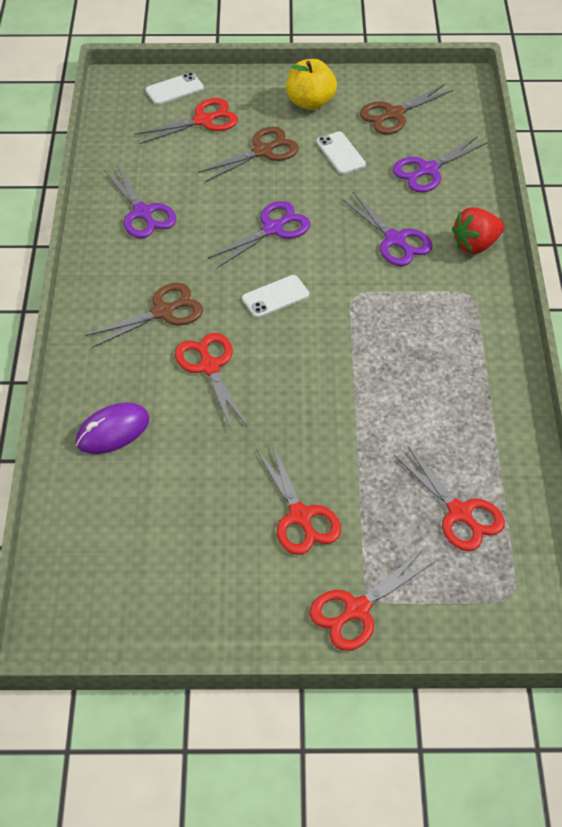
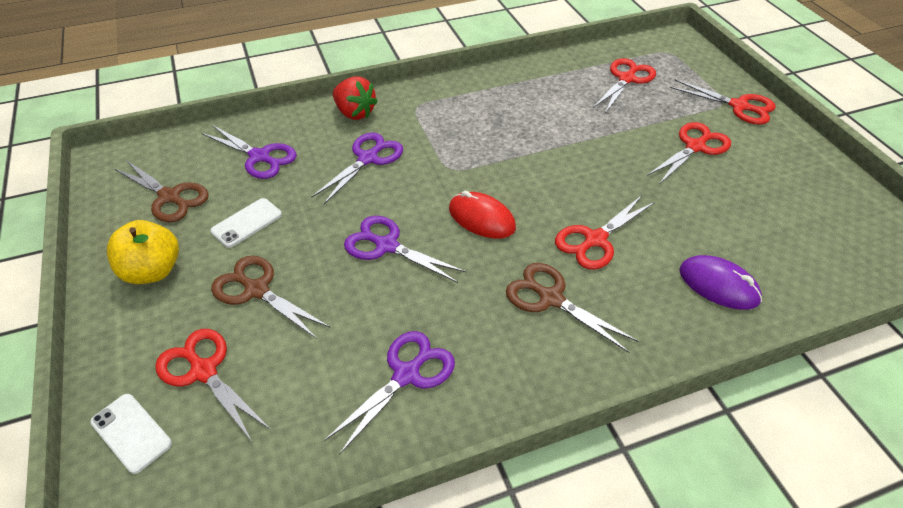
camera: 110 degrees left, 5 degrees down
(275, 297) = (481, 218): white phone -> red mouse

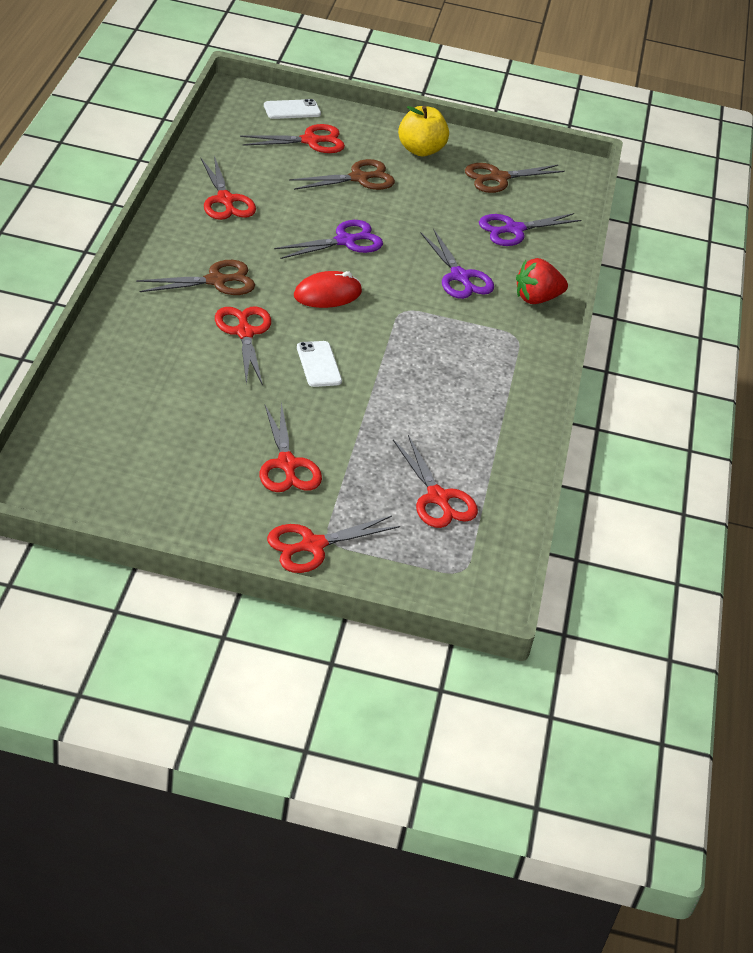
camera: 115 degrees right, 5 degrees down
(247, 223) = (434, 197): white phone -> white phone (319, 364)
(406, 374) = (225, 200): purple scissors -> red scissors
(718, 285) = (136, 360): purple mouse -> none

